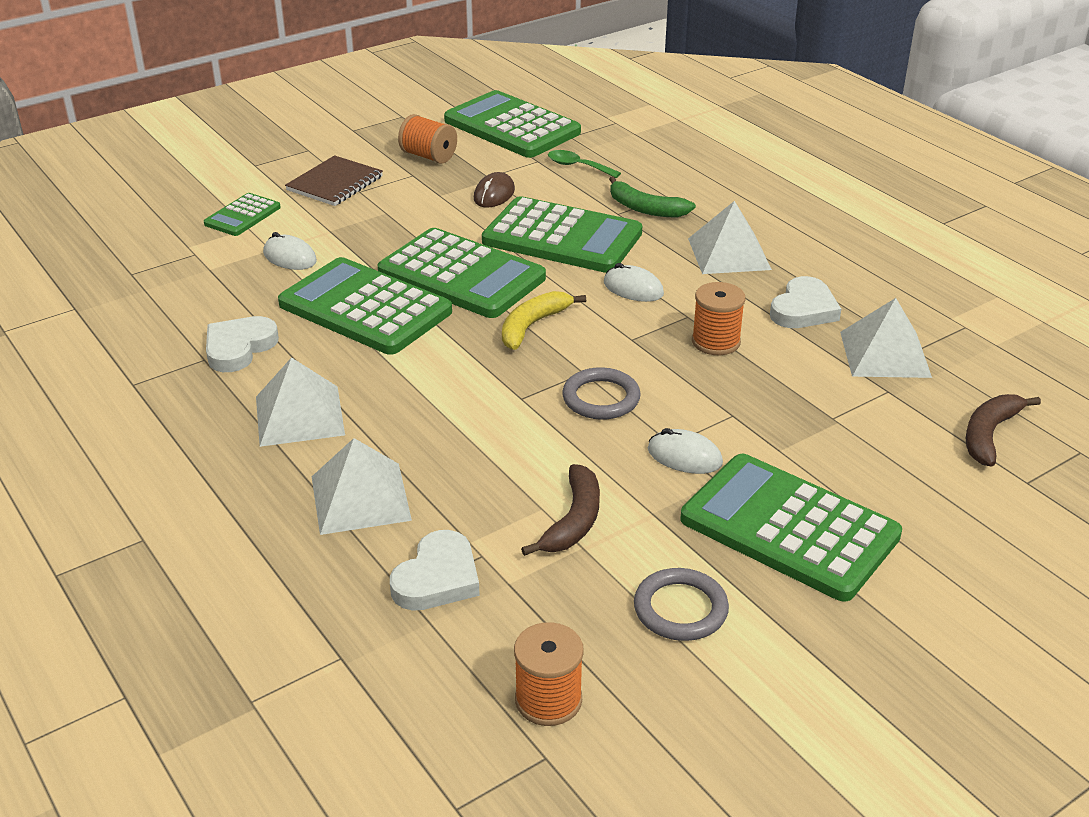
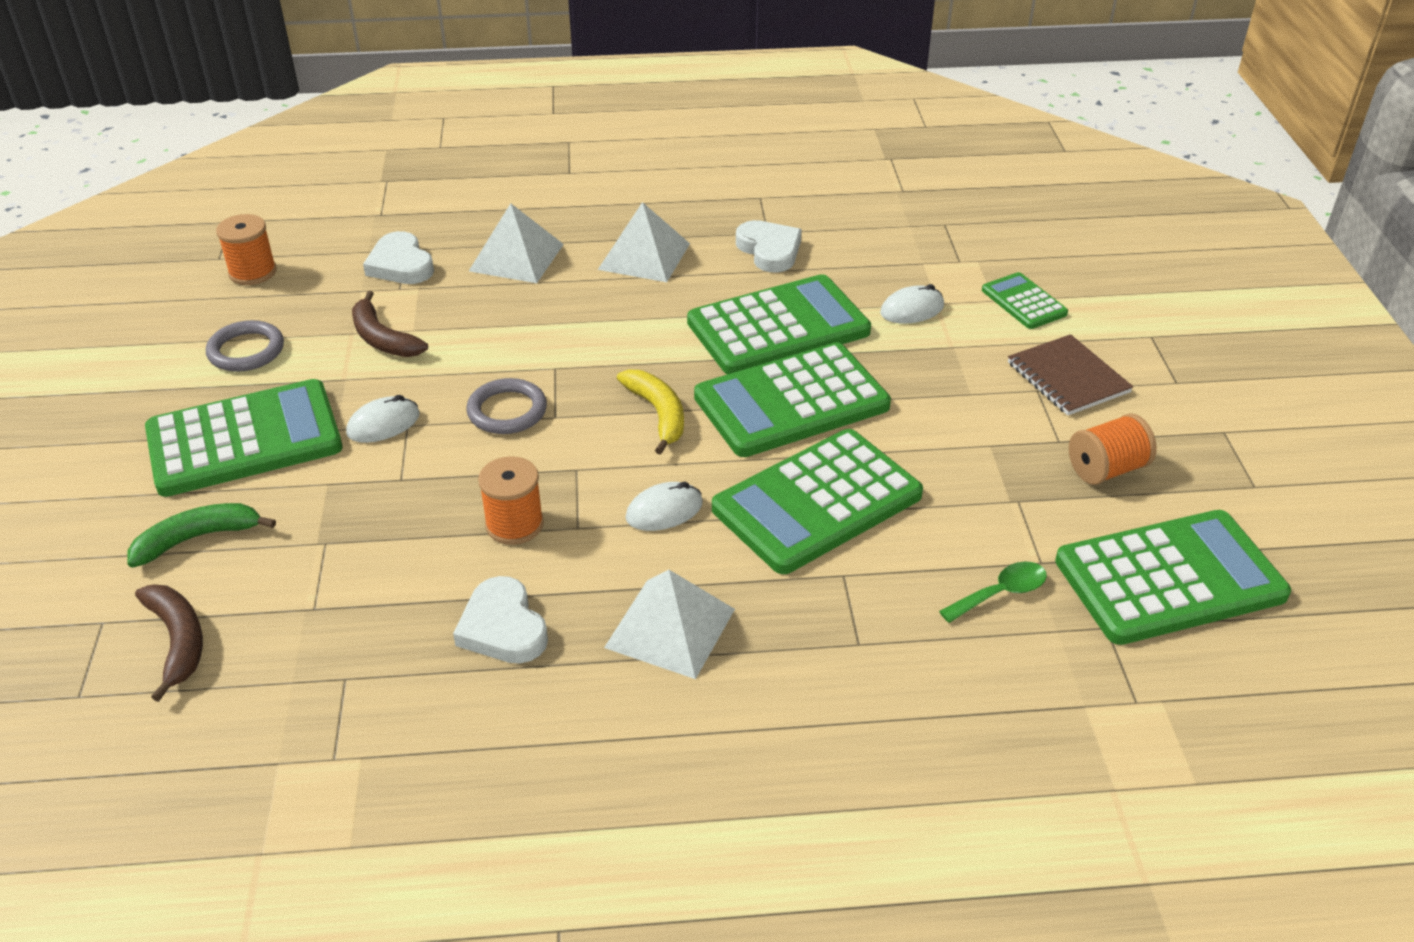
camera: 120 degrees right, 5 degrees up
(494, 194) = (964, 488): brown mouse -> none
(645, 208) = (838, 605): green banana -> green banana (198, 538)
(885, 354) = (365, 645): white pyramid -> none

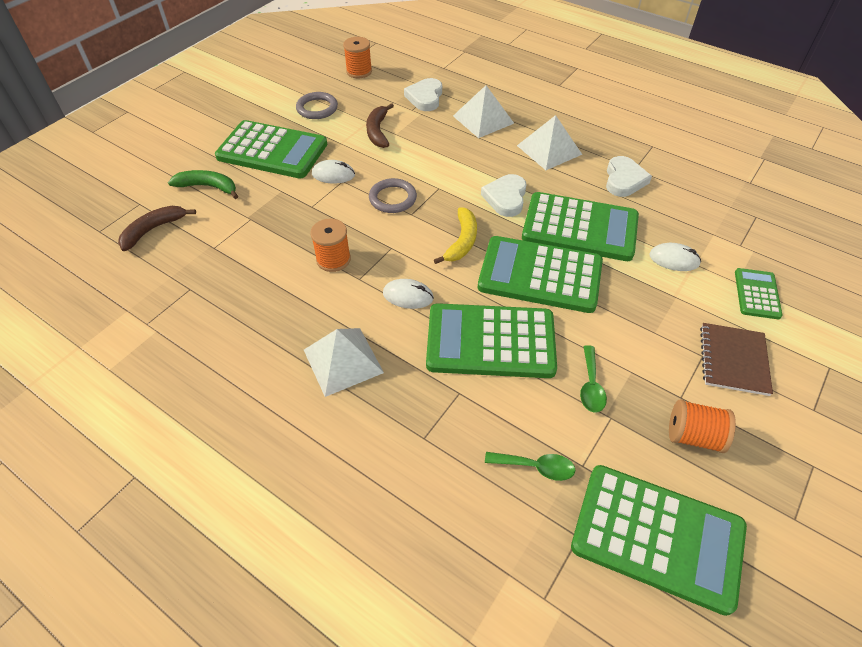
camera: 40 degrees right, 10 degrees up
(178, 641) = (153, 229): brown banana -> brown banana turned 150 degrees counterclockwise
(503, 627) = (273, 308): white heart -> white heart (505, 198)
(967, 483) = (591, 386): none -> green spoon

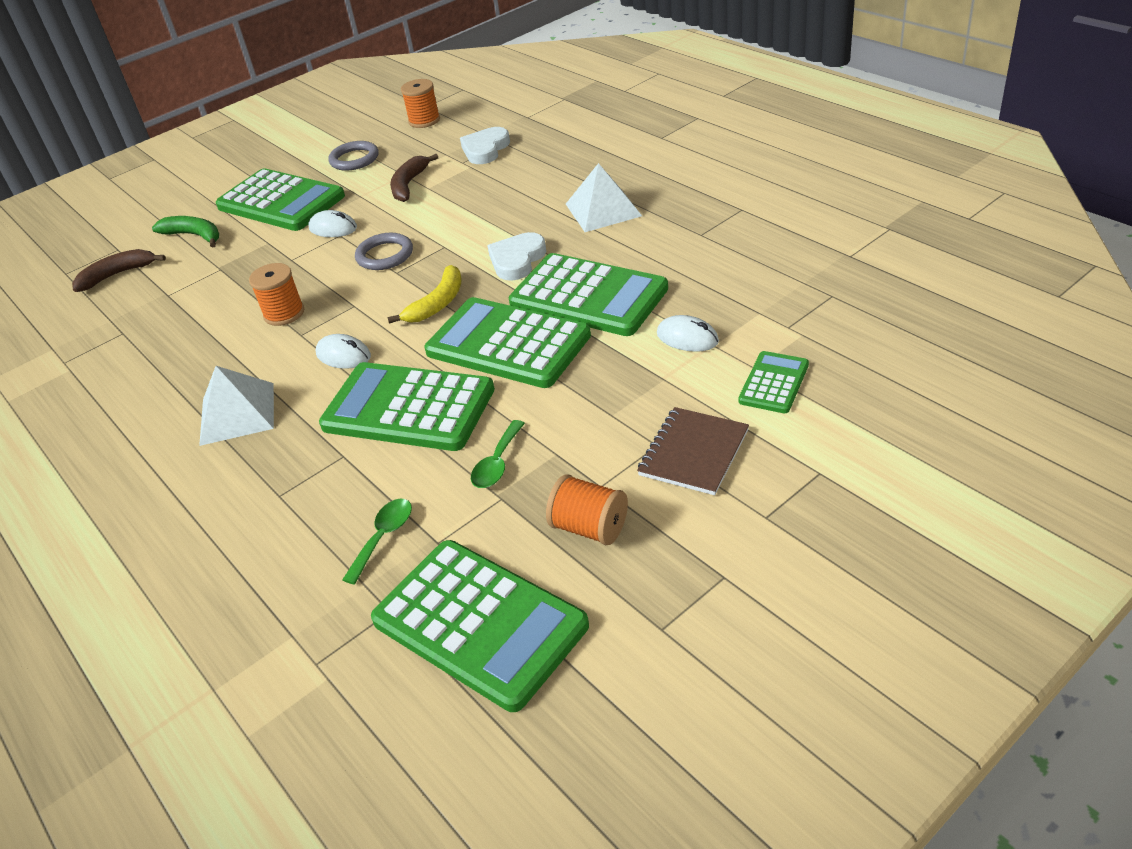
camera: 20 degrees right, 10 degrees down
(483, 119) = (541, 174): white pyramid -> none
(536, 467) = (383, 537): green spoon -> green spoon turned 90 degrees counterclockwise
(624, 180) = (678, 246): white heart -> none

